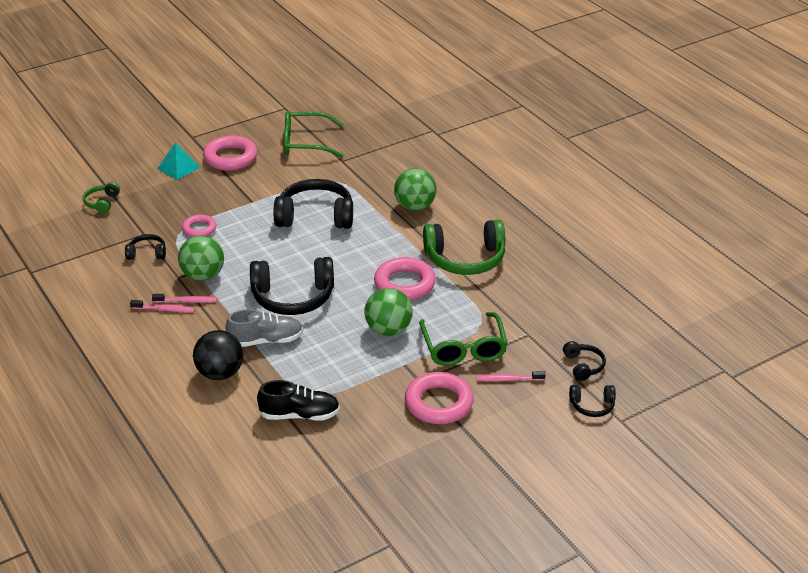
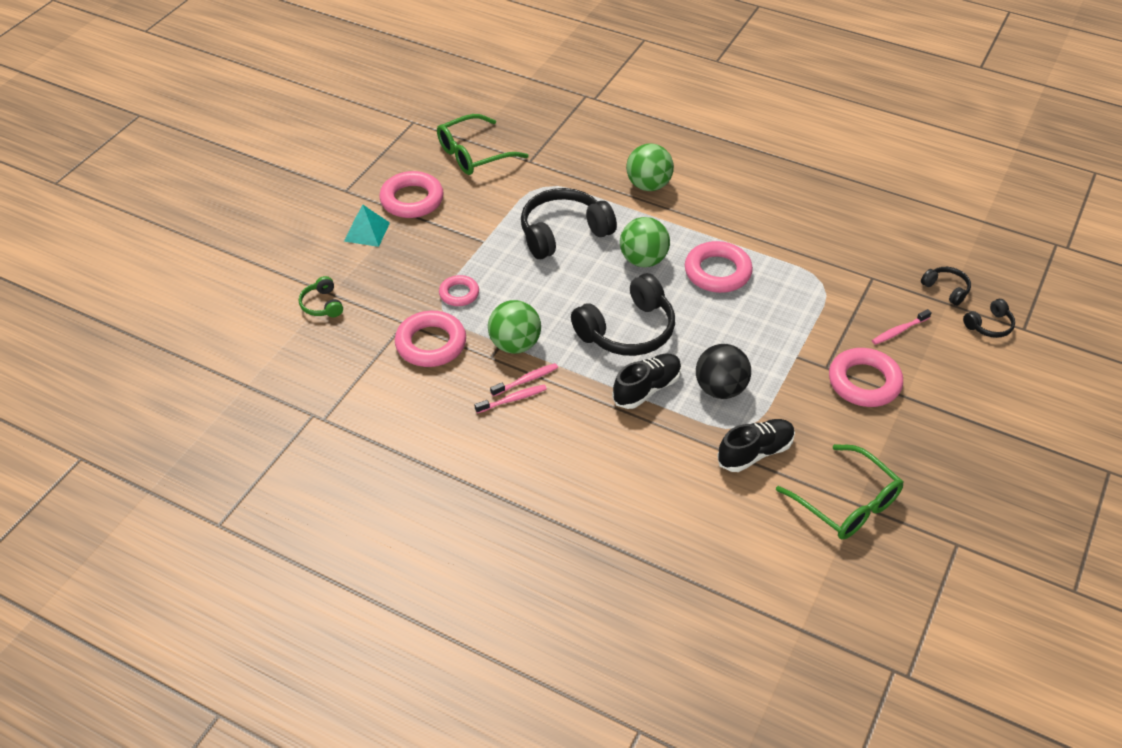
camera: 30 degrees left, 10 degrees up
(147, 253) = (431, 344): black headphones -> pink ring
(220, 373) = (637, 444): black ball -> black ball (720, 389)
(266, 340) = (647, 389): grey shoe -> black shoe
(388, 330) = (749, 326): green ball -> green ball (643, 260)
(463, 347) = (831, 316): green glasses -> green glasses (846, 503)
(465, 259) = (746, 223): green headphones -> none

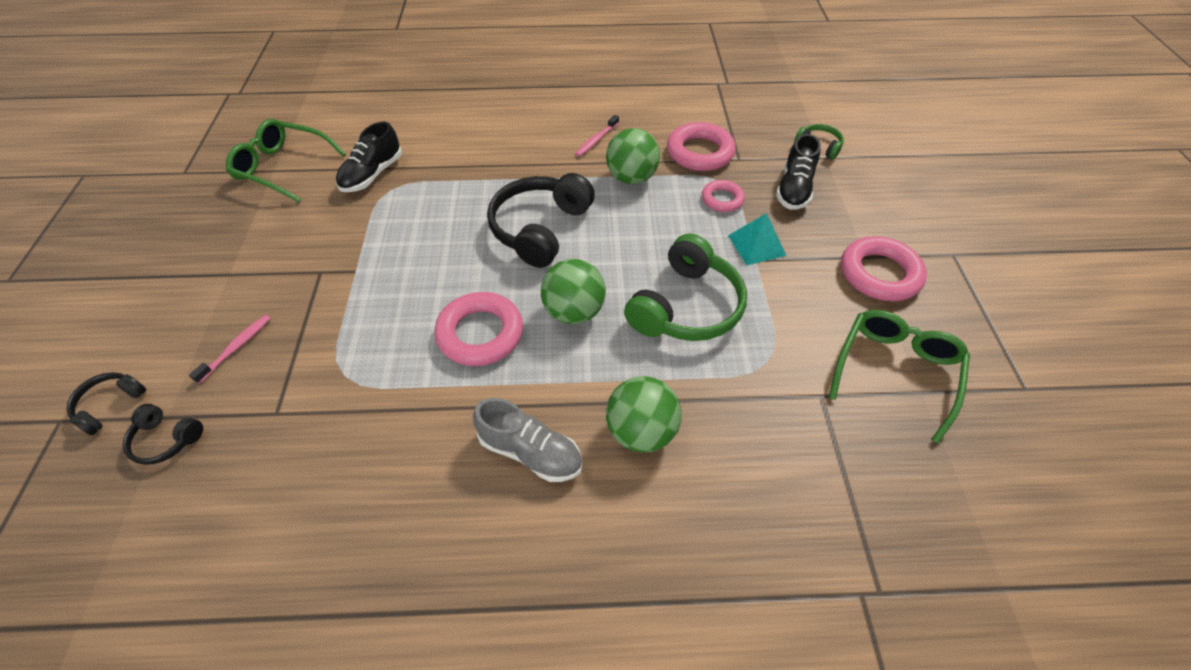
camera: 150 degrees right, 5 degrees up
(367, 232) = (872, 220): turquoise pyramid -> turquoise pyramid (756, 245)
(526, 380) = (598, 156): pink toothbrush -> none
(563, 233) = (686, 306): black headphones -> green headphones
(647, 389) = (491, 187): black shoe -> black shoe (794, 189)
(719, 200) = (530, 452): none -> grey shoe
(720, 389) = (423, 211): black ball -> none
(864, 382) = (276, 271): pink ring -> none

